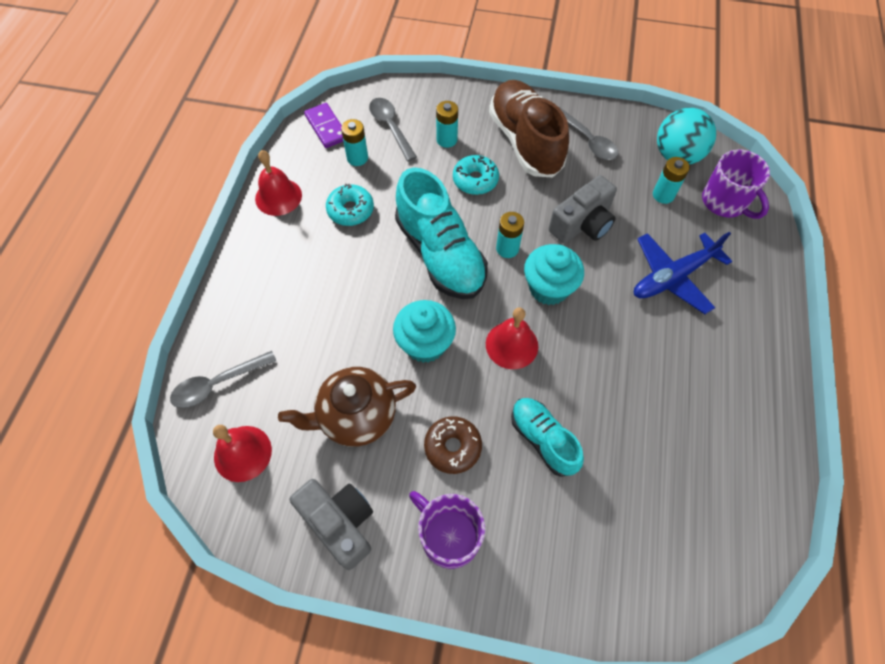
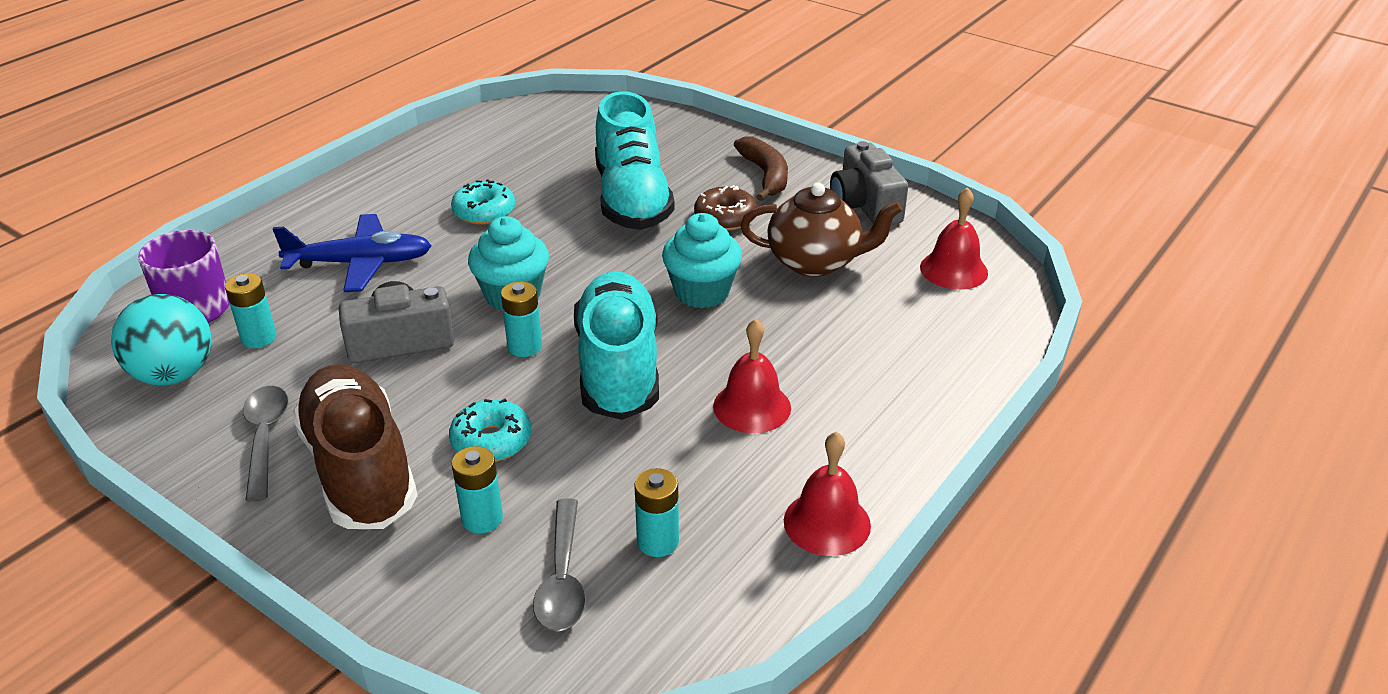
camera: 155 degrees left, 25 degrees down
(218, 383) = (973, 329): grey spoon -> none
(326, 127) = (684, 624): purple domino -> none
(350, 210) = (714, 463): turquoise donut -> turquoise donut (484, 212)
(449, 536) = (765, 175): purple mug -> brown banana
(511, 345) = (602, 265): red bell -> red bell (752, 407)
(525, 142) = (360, 470): brown shoe -> brown shoe turned 150 degrees clockwise
(543, 440) = (632, 199): turquoise shoe -> turquoise shoe, size x1.72

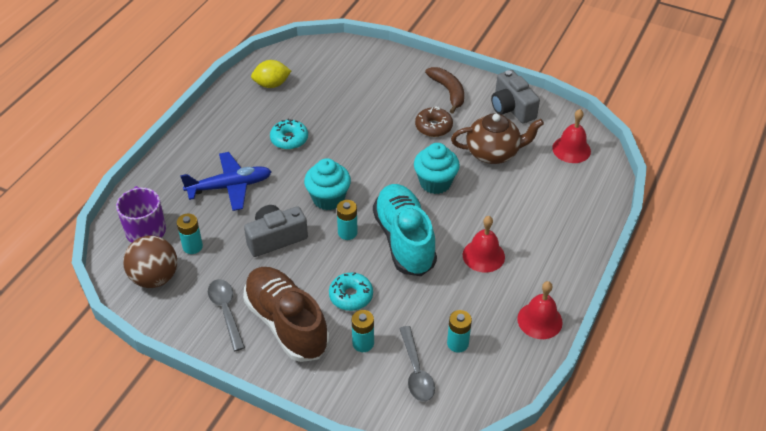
camera: 10 degrees left, 10 degrees up
(174, 375) = (155, 278): turquoise ball -> brown ball
(488, 143) = (272, 84): none -> yellow lemon
(632, 199) = (374, 119): turquoise shoe -> none

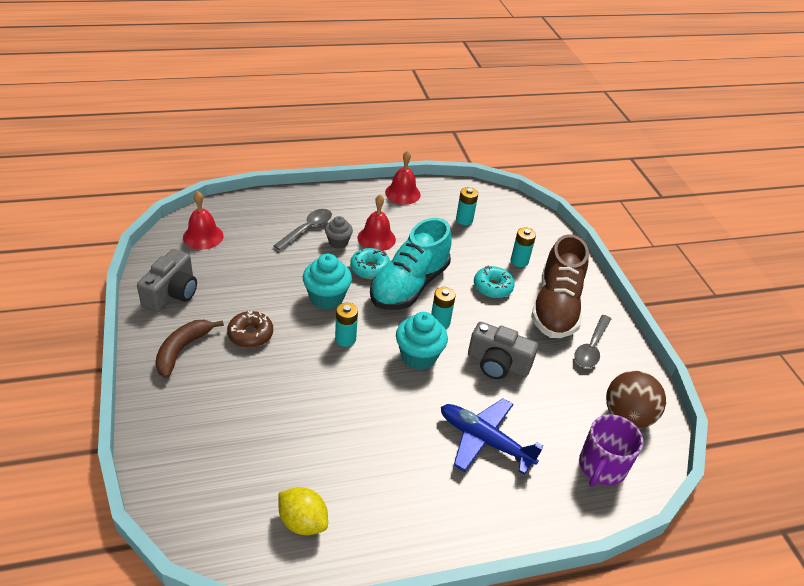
camera: 135 degrees left, 5 degrees down
(192, 246) = (572, 415): turquoise battery -> turquoise battery (345, 339)
(289, 139) = (375, 437): turquoise donut -> turquoise donut (370, 268)
(416, 371) = (506, 228): grey spoon -> grey spoon (307, 229)
(493, 153) = (252, 279): brown teapot -> none
(498, 226) = (338, 242): none -> grey cupcake

